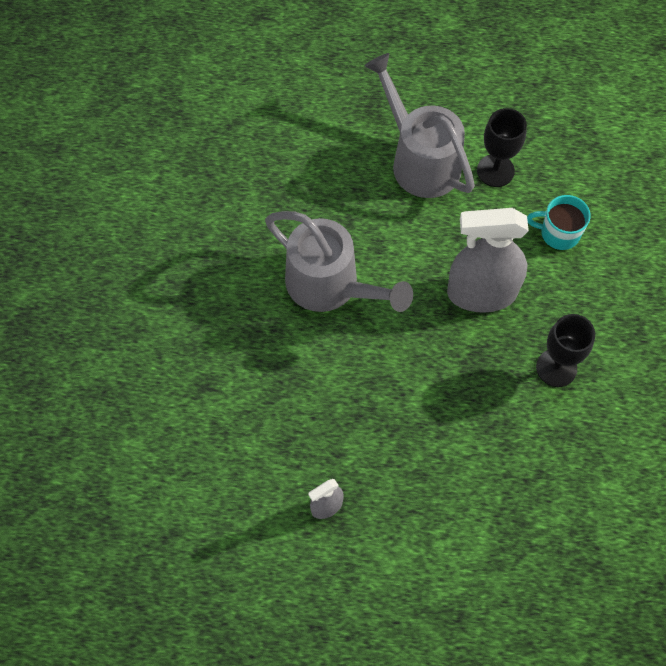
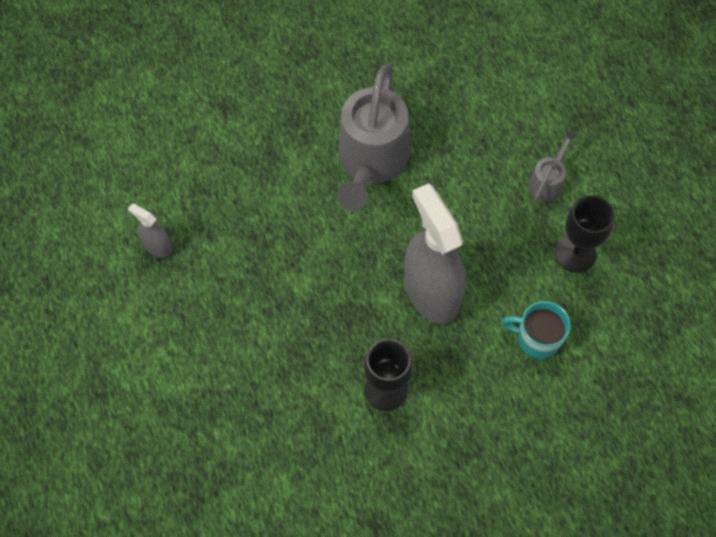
camera: 65 degrees right, 0 degrees up
(419, 159) = (548, 181): grey watering can -> grey watering can, size x0.47
(558, 233) = (537, 338): turquoise mug -> turquoise mug turned 60 degrees counterclockwise

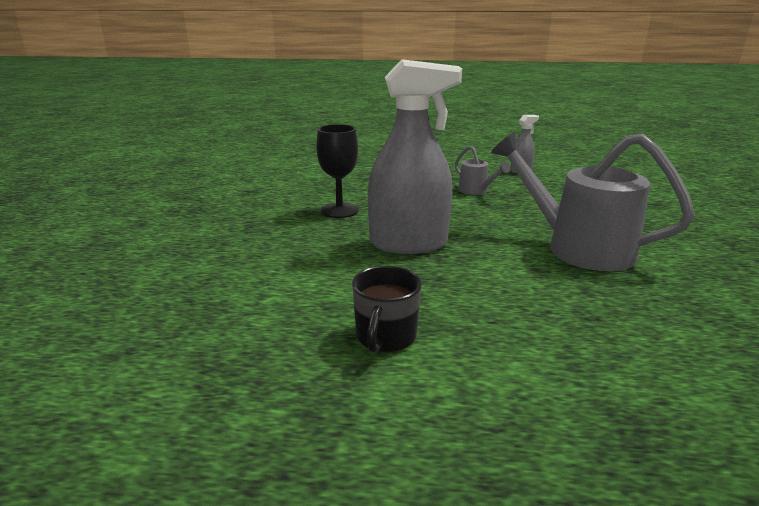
camera: 115 degrees right, 40 degrees down
(537, 338) = (308, 281): turquoise mug -> none
(548, 181) = (511, 350): grey watering can -> grey watering can (476, 191)
(575, 253) = (385, 336): black goblet -> black mug

